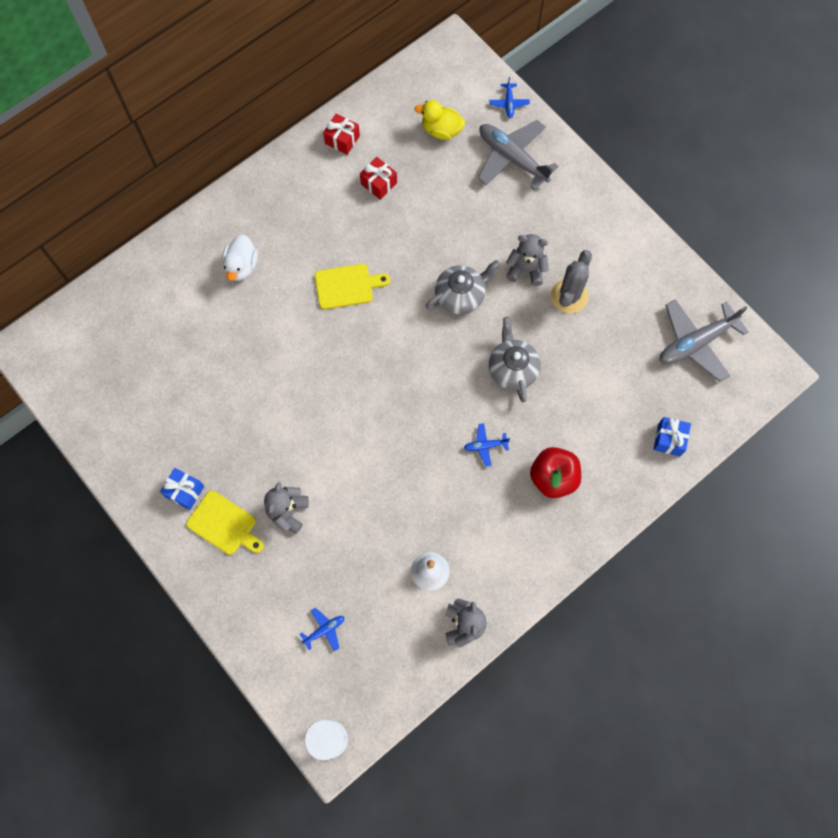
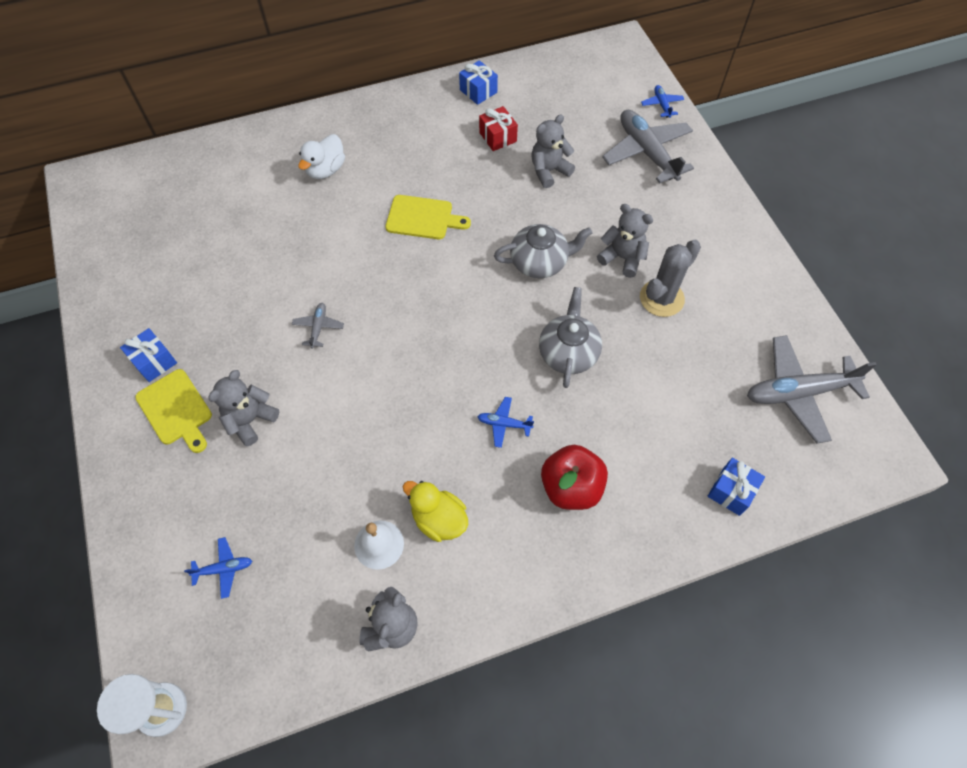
camera: 20 degrees right, 10 degrees down
(305, 416) = (318, 327): none -> grey plane
(342, 140) = (478, 91): red gift -> blue gift
(436, 204) = (549, 171): none -> grey teddy bear
(441, 130) = (582, 109): yellow duck -> yellow duck (439, 519)
(509, 103) = (661, 105): blue plane -> blue plane turned 150 degrees clockwise

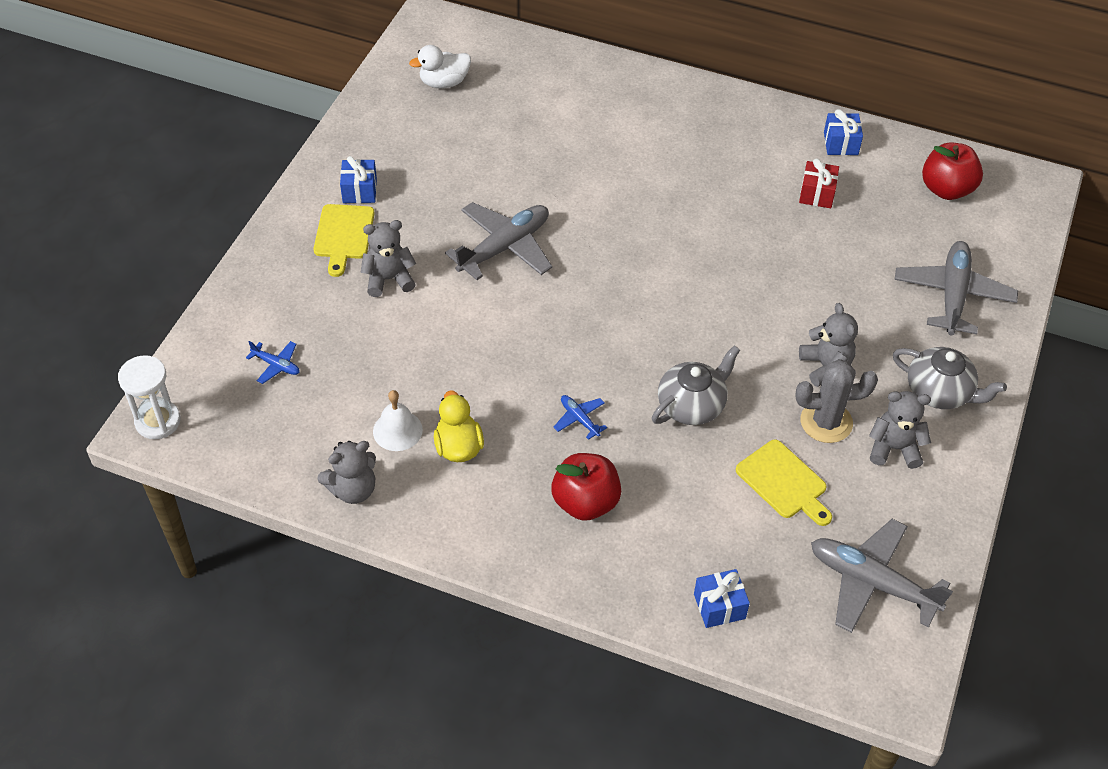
camera: 40 degrees right, 10 degrees down
(318, 327) = (504, 247): grey plane -> grey plane, size x2.19
(326, 170) = (632, 129): white duck -> white duck (444, 82)
(423, 218) = (676, 219): yellow cutting board -> yellow cutting board (784, 482)
(540, 262) = (744, 320): grey teapot -> grey teapot (939, 392)
(549, 171) = (835, 252): grey teddy bear -> grey teddy bear (894, 448)
(573, 82) = (946, 189): none -> red apple
(661, 105) = (1018, 263): blue plane -> none

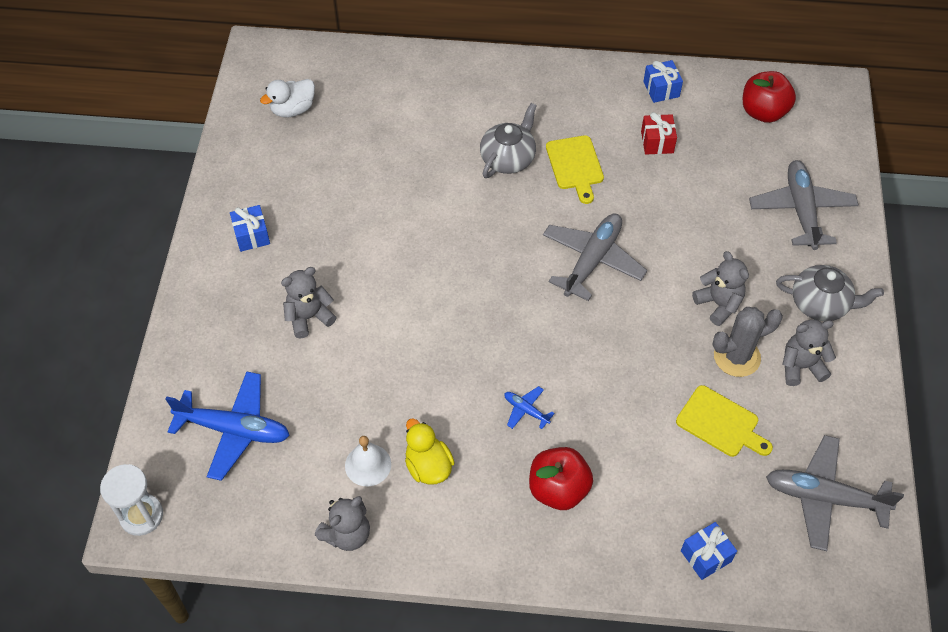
camera: 15 degrees left, 5 degrees up
(276, 365) = (234, 429): blue plane -> blue plane, size x2.19
(344, 235) = (252, 283): yellow cutting board -> yellow cutting board (575, 165)
(504, 247) = (403, 260): grey plane -> grey plane (592, 260)
(692, 405) = (618, 371): grey teapot -> grey teapot (508, 158)

